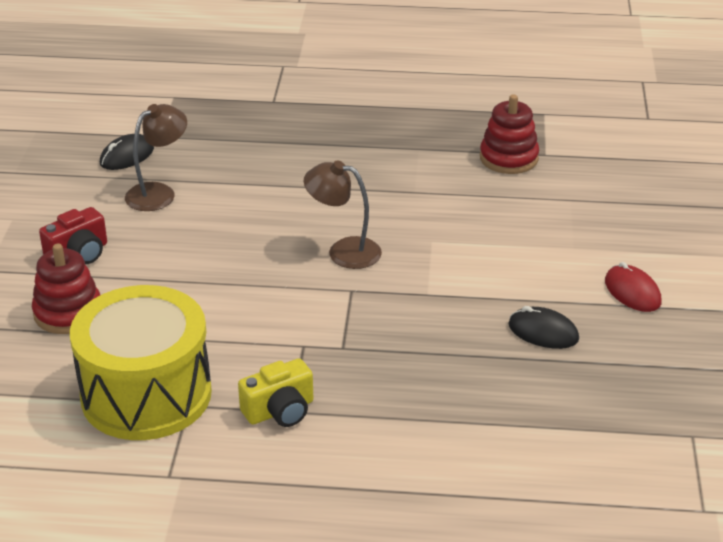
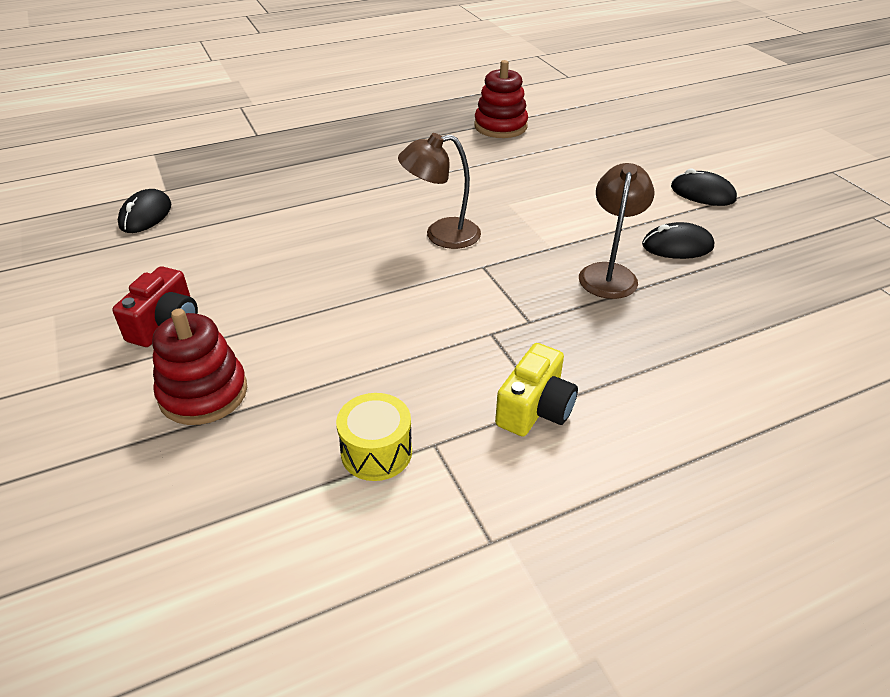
camera: 30 degrees left, 5 degrees up
(146, 394) = (376, 452): yellow drum -> yellow drum, size x0.43
(158, 193) = (209, 238): brown lamp -> brown lamp (609, 273)
(632, 292) = (702, 193): red mouse -> black mouse

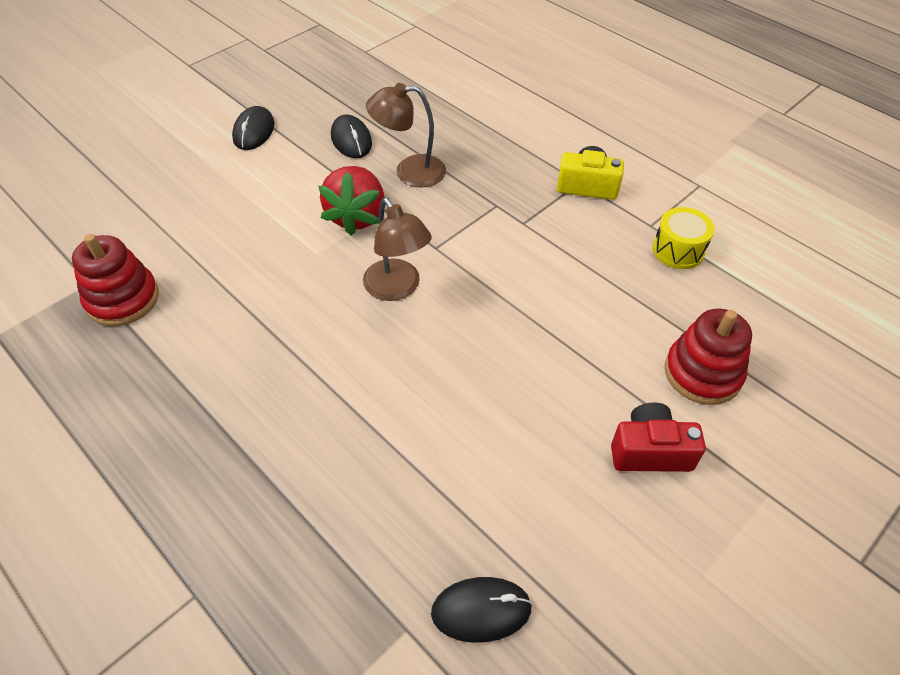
camera: 110 degrees left, 10 degrees up
(548, 230) = (357, 216): none -> red strawberry

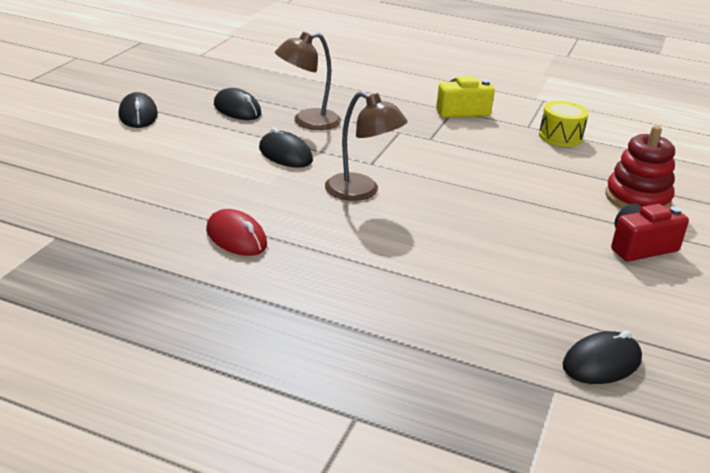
camera: 25 degrees left, 20 degrees down
(122, 299) = (102, 241): red stacking toy -> none
(238, 324) = (236, 237): none -> red mouse
(357, 216) = (285, 154): red strawberry -> black mouse

